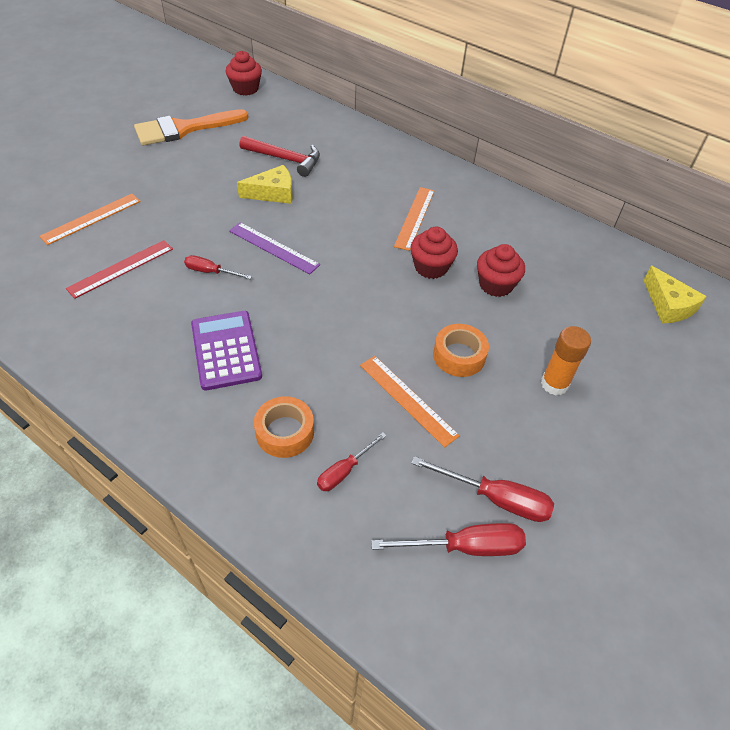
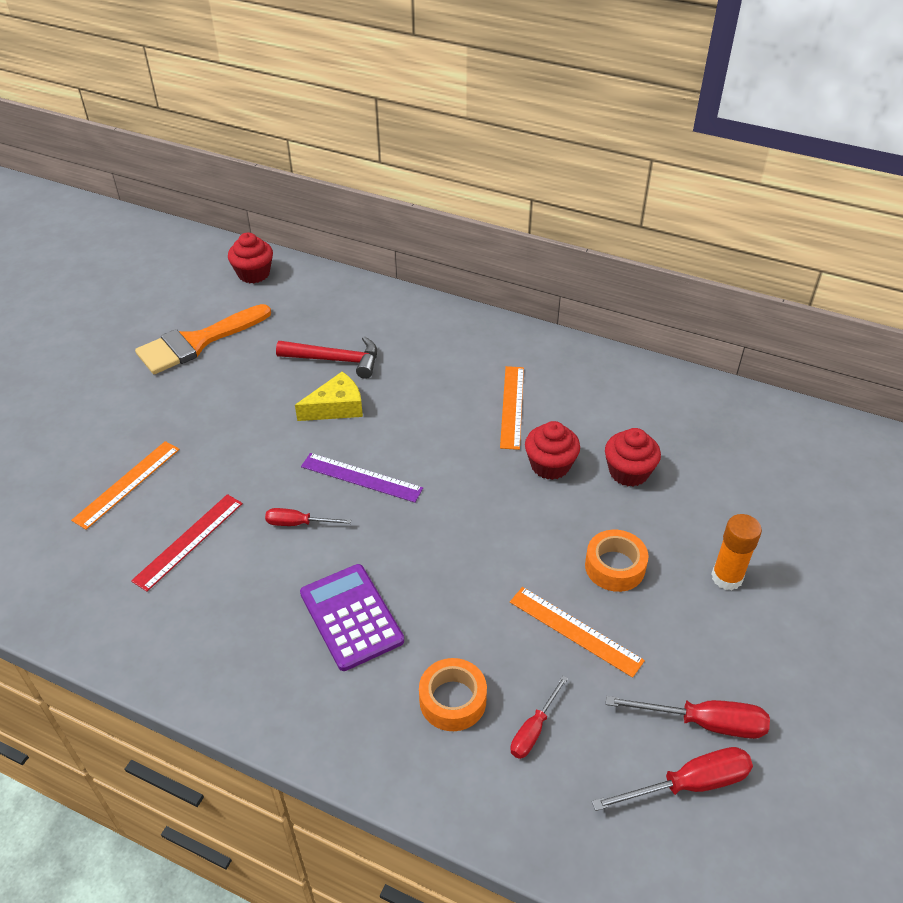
camera: 10 degrees left, 5 degrees down
(668, 305) = (820, 458): yellow cheese -> none

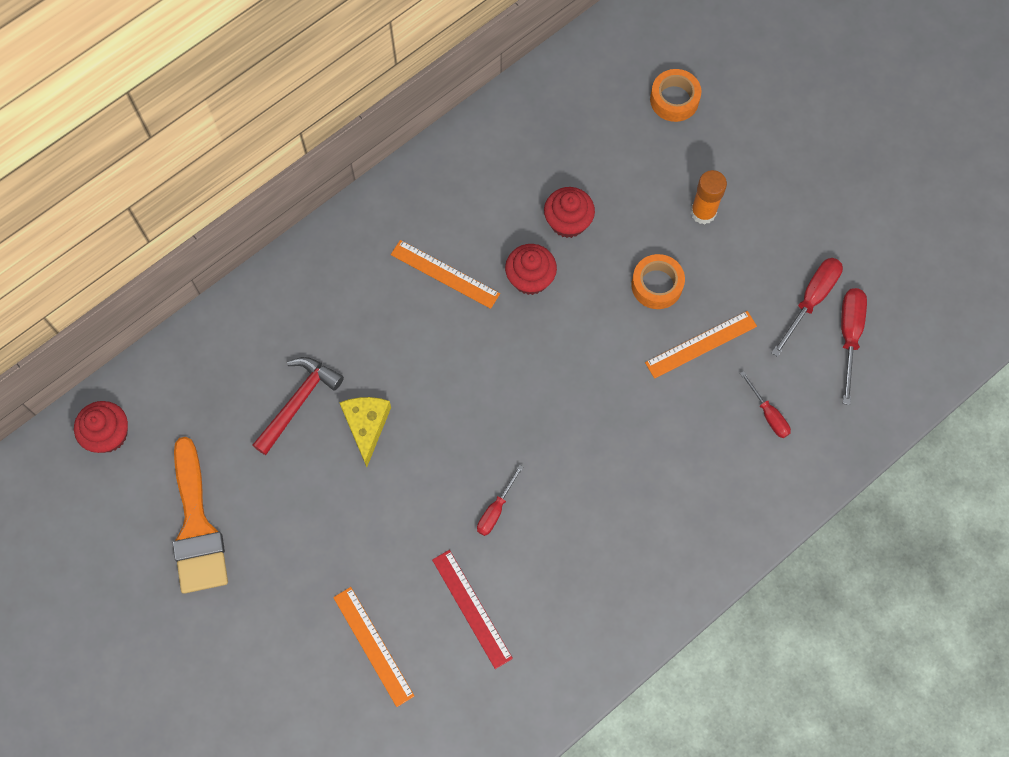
camera: 65 degrees left, 25 degrees up
(351, 617) = (614, 502): purple calculator -> none
(361, 477) = (468, 438): purple ruler -> none
(452, 700) = (721, 458): orange tape -> orange tape (674, 100)

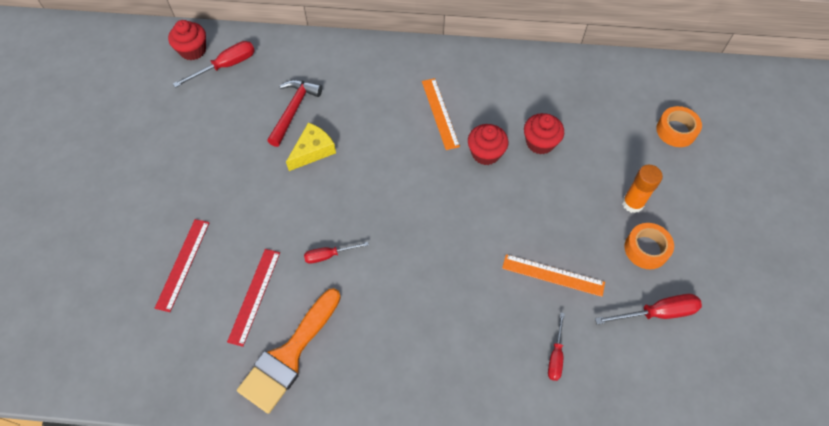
camera: 45 degrees right, 10 degrees down
(196, 526) = (177, 124): orange brush -> orange brush (289, 355)
(298, 402) = (293, 110): red hammer -> red hammer turned 60 degrees counterclockwise
(373, 646) = (183, 264): orange ruler -> red ruler
(657, 285) = (559, 219): orange tape -> orange tape (646, 249)
(849, 336) = (664, 358): red screwdriver -> red screwdriver (226, 66)

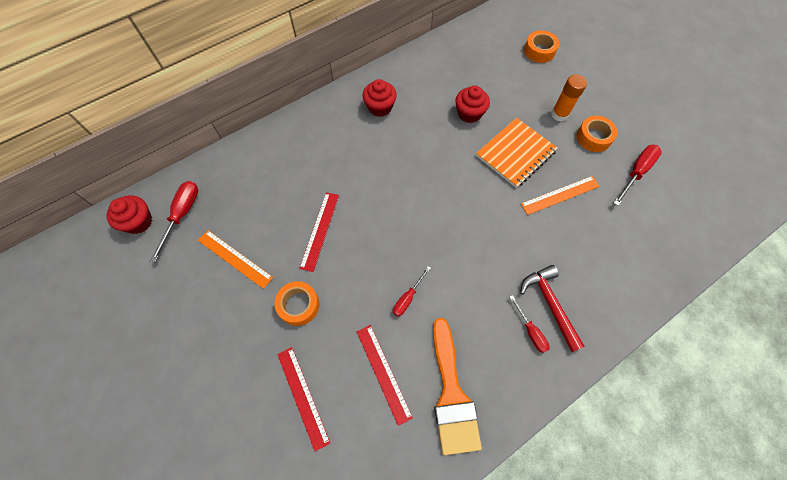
camera: 40 degrees left, 5 degrees up
(243, 195) = (299, 305): none -> orange tape
(293, 110) = (274, 211): red hammer -> red hammer (550, 304)
(313, 151) = (320, 230): yellow cheese -> red ruler
(440, 113) = (385, 138): orange ruler -> orange ruler (234, 258)
(485, 153) = (442, 145): red cupcake -> red cupcake (380, 107)
(548, 208) = (515, 154): none -> orange notebook
(555, 356) = (611, 246): red screwdriver -> red screwdriver (530, 331)

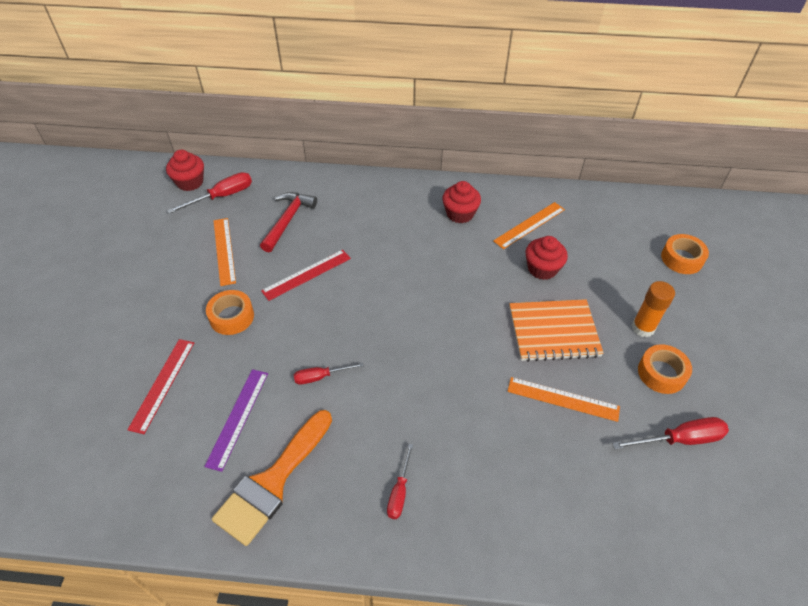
camera: 40 degrees right, 15 degrees down
(383, 373) = (237, 418): red ruler -> purple ruler
(432, 86) = (529, 225): none -> orange ruler
(550, 304) = (444, 485): red hammer -> red hammer (287, 220)

